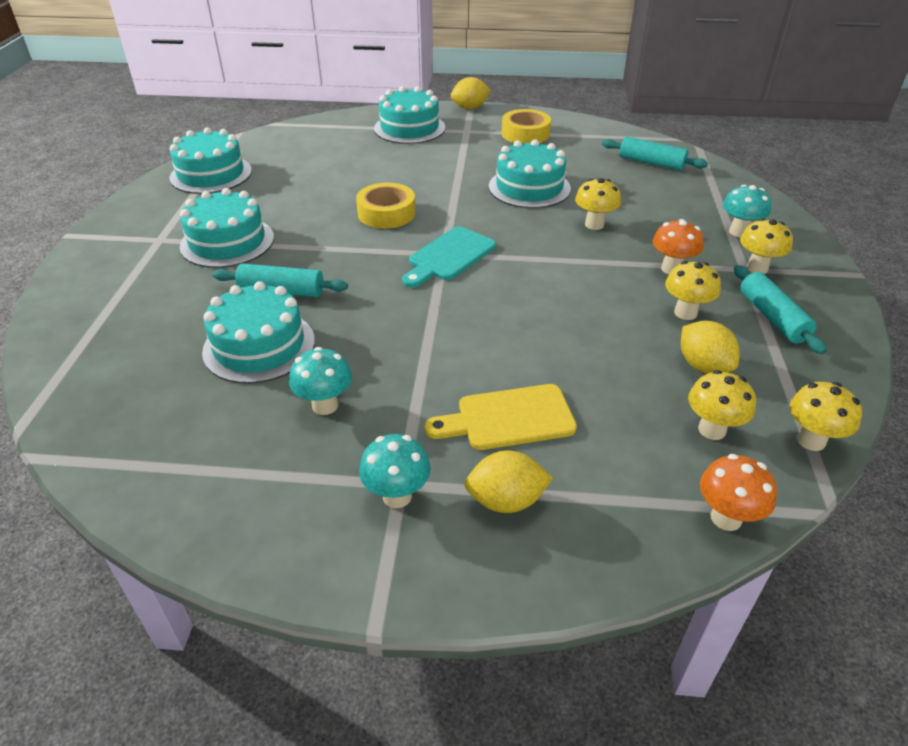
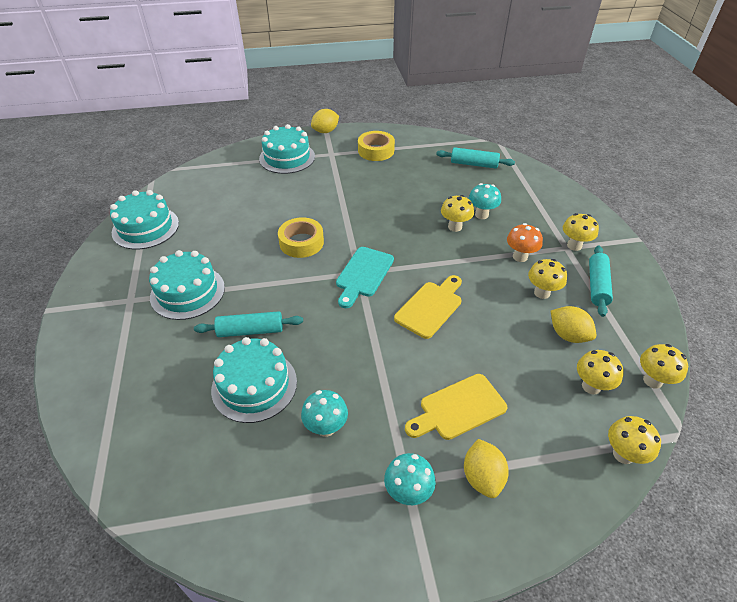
camera: 15 degrees left, 5 degrees up
(506, 501) = (482, 477): yellow lemon -> yellow lemon turned 75 degrees counterclockwise
(521, 304) = (430, 307): none -> yellow cutting board
(529, 187) = (397, 200): turquoise cake -> none
(726, 518) = (623, 454): orange mushroom -> yellow mushroom
(739, 232) = (552, 216): turquoise mushroom -> turquoise mushroom (481, 215)
(772, 317) = (597, 285): turquoise rolling pin -> turquoise rolling pin turned 45 degrees clockwise

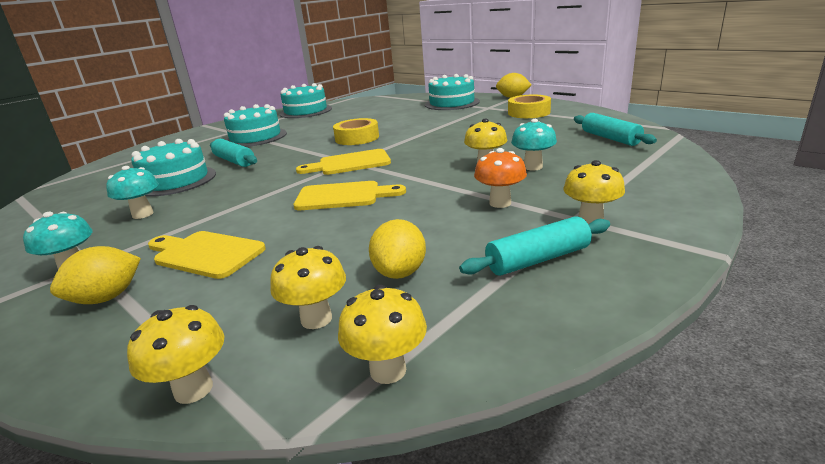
camera: 55 degrees right, 20 degrees down
(363, 274) = (350, 163): turquoise cutting board -> yellow cutting board
(542, 293) = (456, 233): yellow mushroom -> none

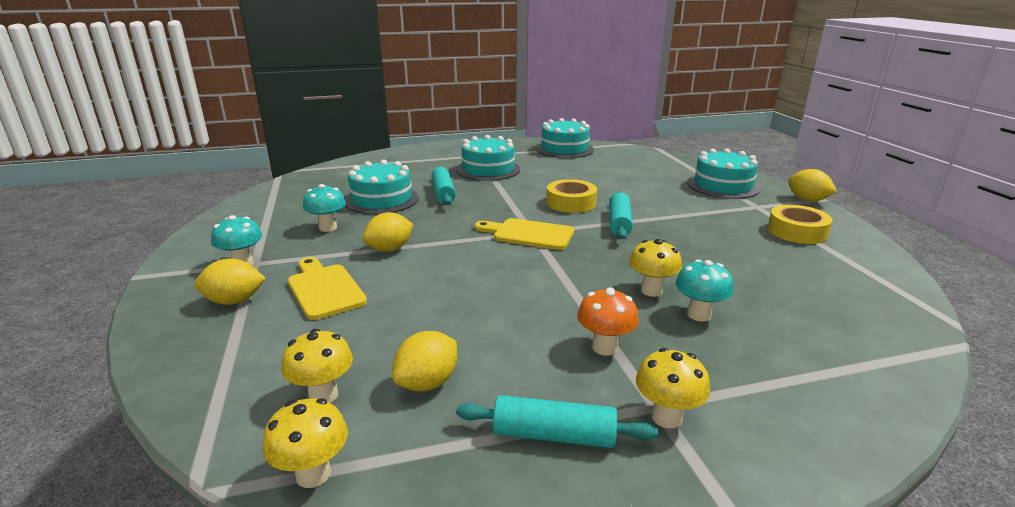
camera: 30 degrees right, 0 degrees up
(193, 389) = (199, 411): yellow mushroom -> none
(235, 208) = (389, 249): none -> yellow lemon
(343, 196) = (480, 273): yellow cutting board -> none
(610, 138) = (851, 311): turquoise rolling pin -> turquoise rolling pin (619, 223)

